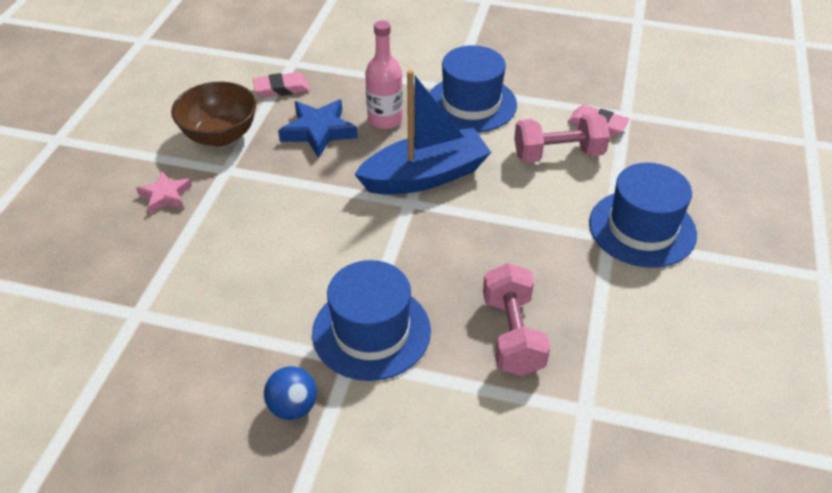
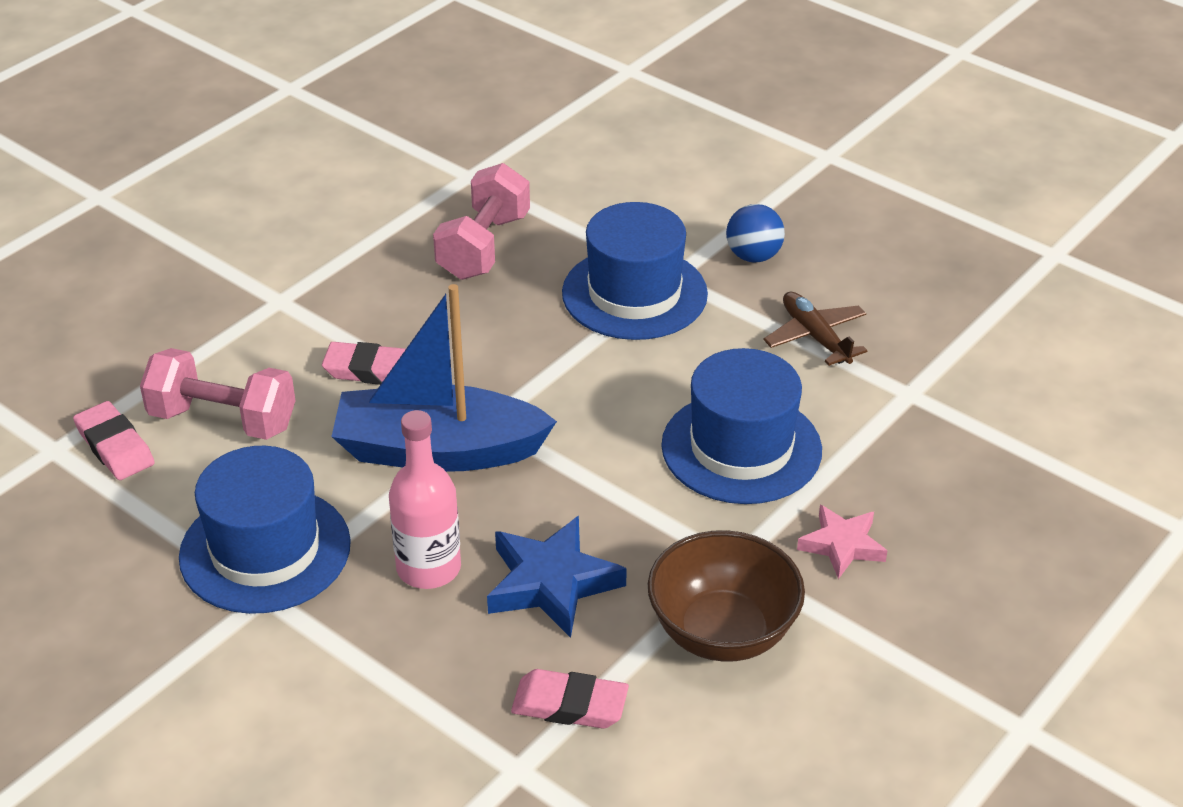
camera: 155 degrees left, 5 degrees down
(218, 340) = (815, 336): none -> brown plane
(504, 210) = (372, 370): none -> pink eraser
(642, 228) = (228, 297): blue hat -> blue hat (741, 448)

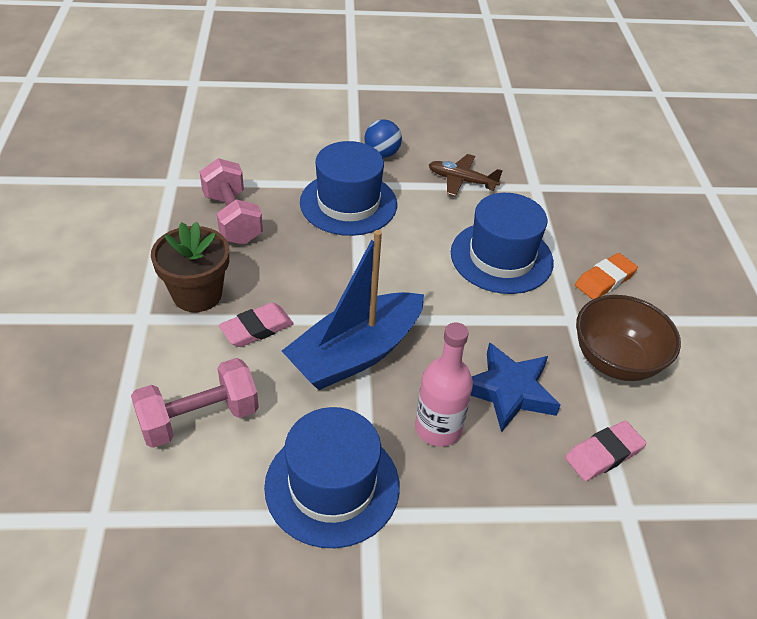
camera: 45 degrees left, 5 degrees up
(115, 446) = (143, 486): pink eraser -> none
(356, 305) = (197, 294): none -> brown flower pot
(842, 545) = (604, 280): pink star -> orange eraser

